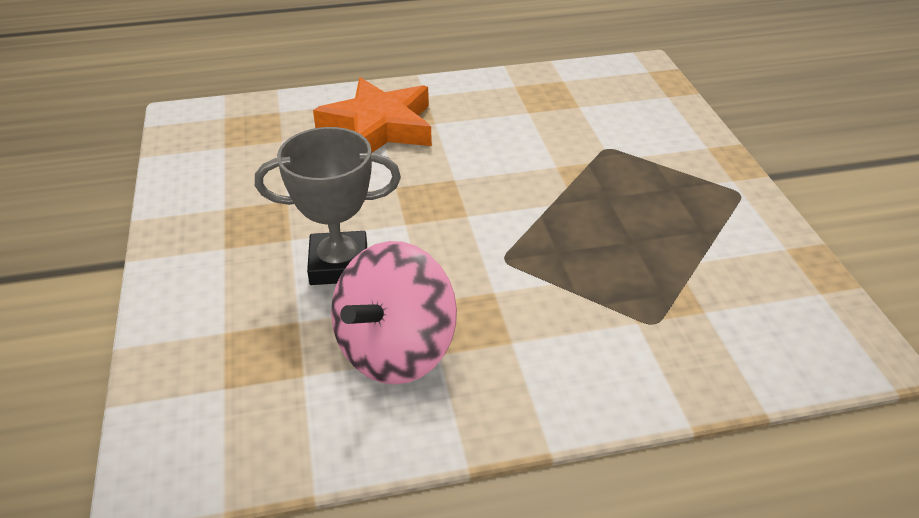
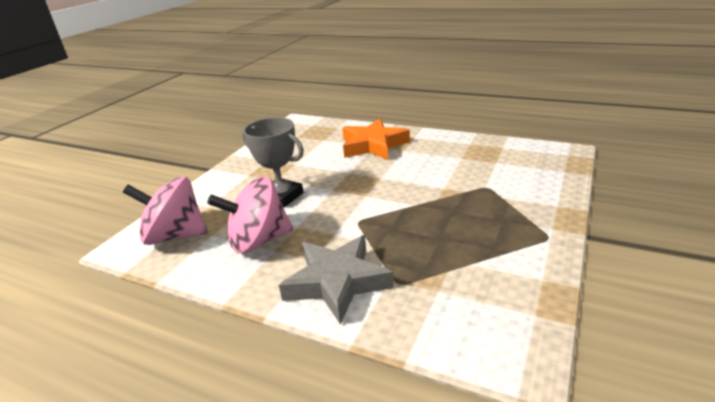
camera: 40 degrees right, 10 degrees down
(236, 407) = (175, 236): none -> pink spinning top
(582, 357) = (337, 282): none -> grey star

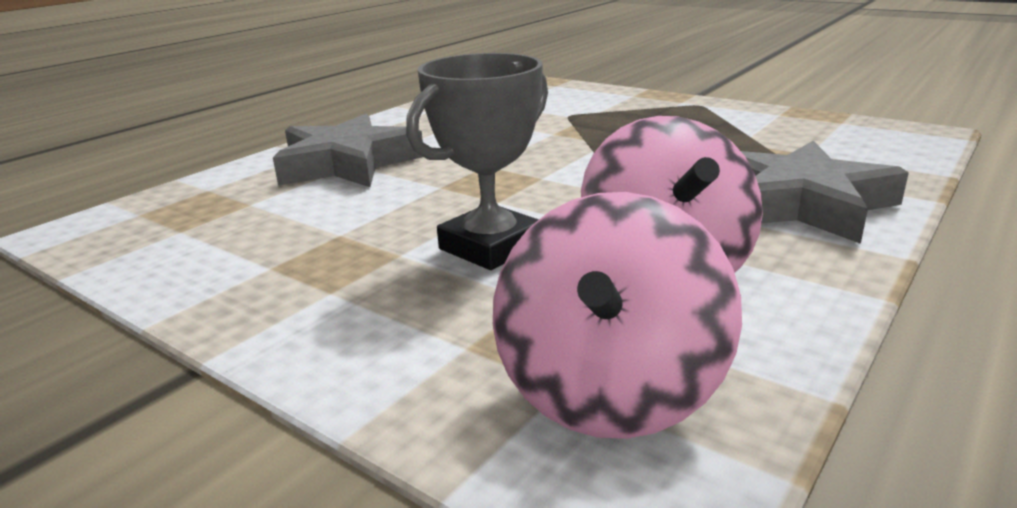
camera: 80 degrees left, 5 degrees down
(373, 145) = (347, 163): orange star -> grey star

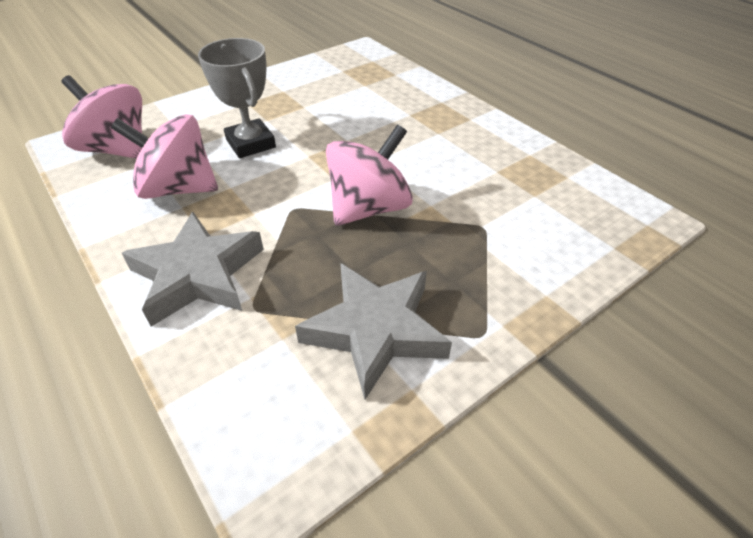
camera: 105 degrees right, 20 degrees up
(347, 163) = (411, 113): grey star -> grey star (375, 331)
(585, 153) = (369, 208): none -> pink spinning top

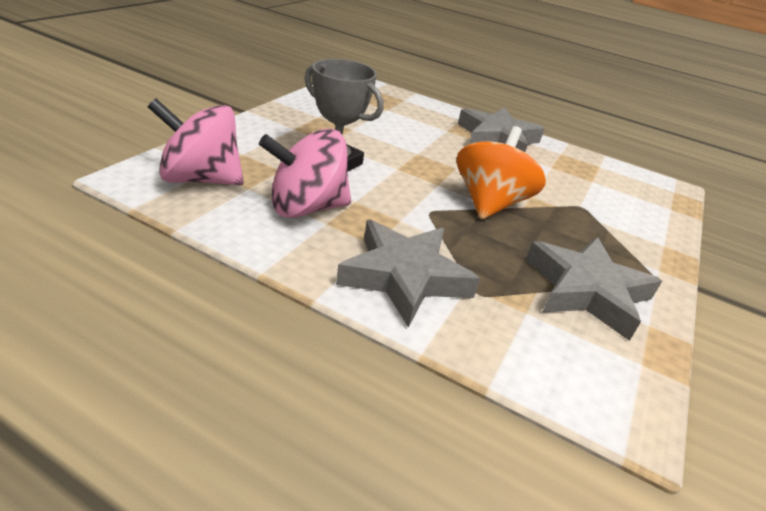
camera: 30 degrees left, 10 degrees down
(369, 208) = (489, 203): pink spinning top -> orange spinning top
(462, 128) = (497, 138): none -> grey star

